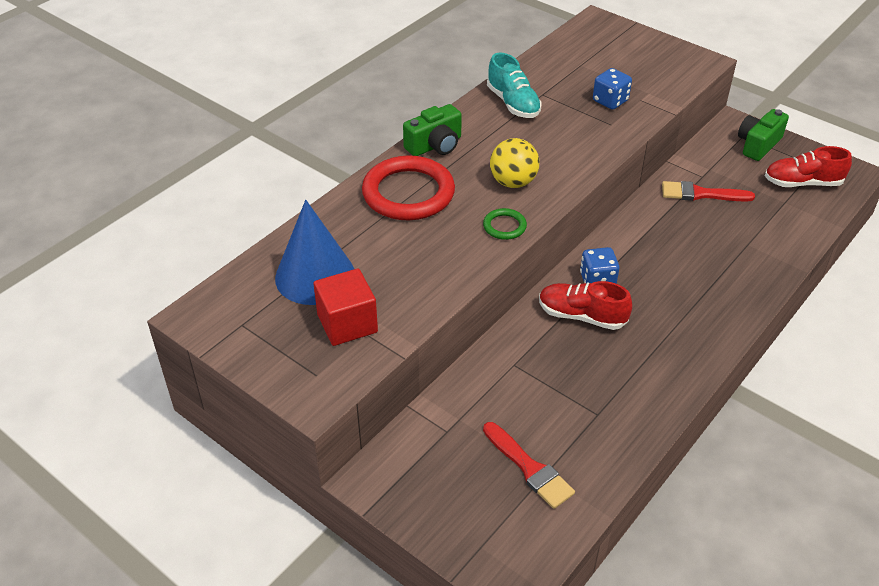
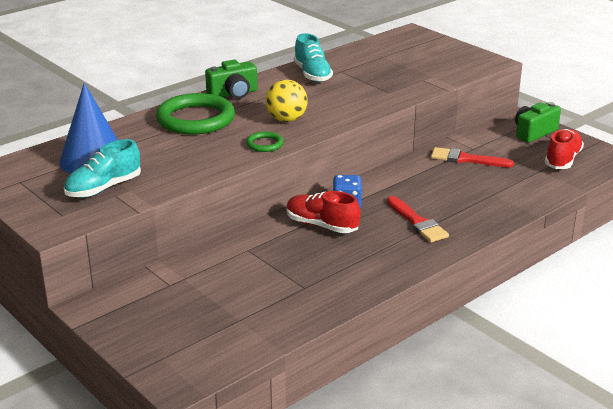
camera: 10 degrees right, 15 degrees down
(347, 323) = (103, 188): red cube -> turquoise shoe
(408, 193) = (196, 119): red ring -> green ring
(529, 468) = (228, 314): red brush -> red brush (417, 222)
(610, 101) = (396, 79): blue dice -> none
(802, 183) = (562, 160): red shoe -> red shoe turned 105 degrees clockwise

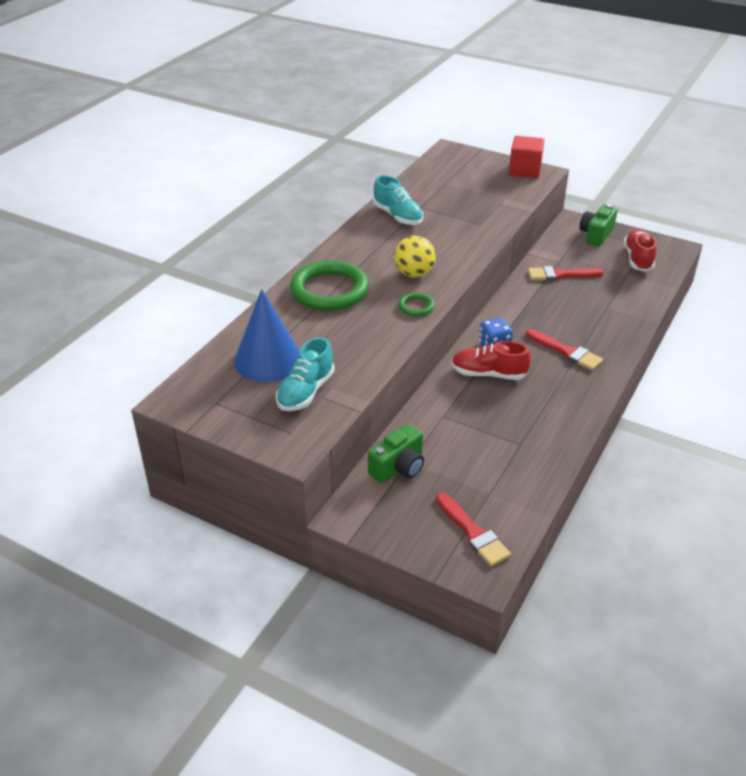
camera: 20 degrees left, 10 degrees up
(196, 347) = (473, 532): none -> red brush
(233, 94) = (342, 253): green camera -> green camera (398, 467)
(473, 57) = (525, 170): none -> red cube

